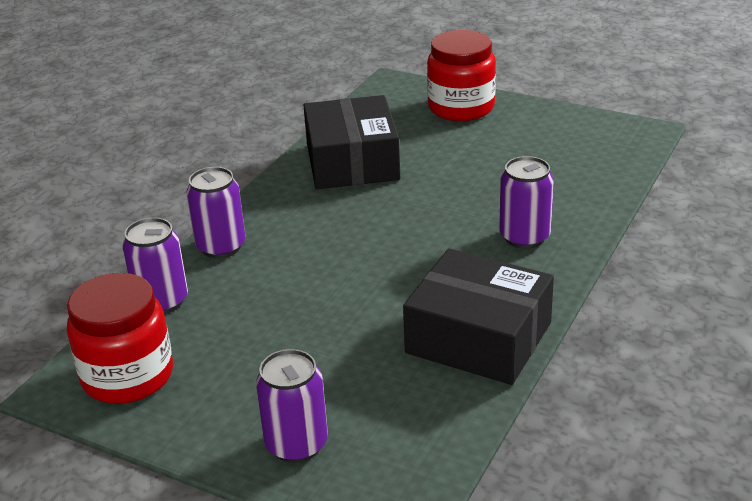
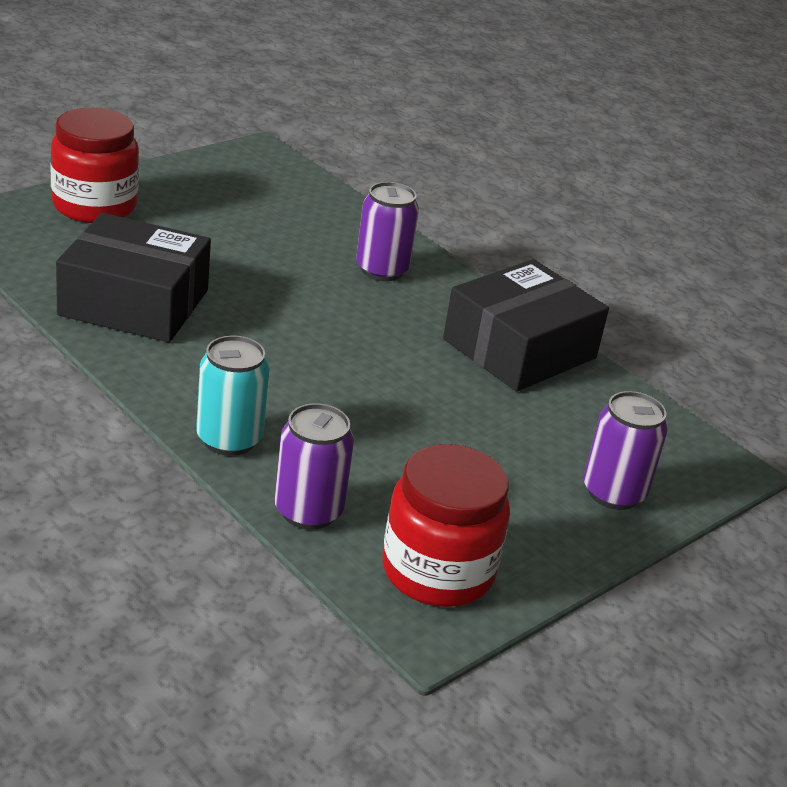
camera: 75 degrees left, 0 degrees up
(221, 246) = (229, 439): purple can -> turquoise can

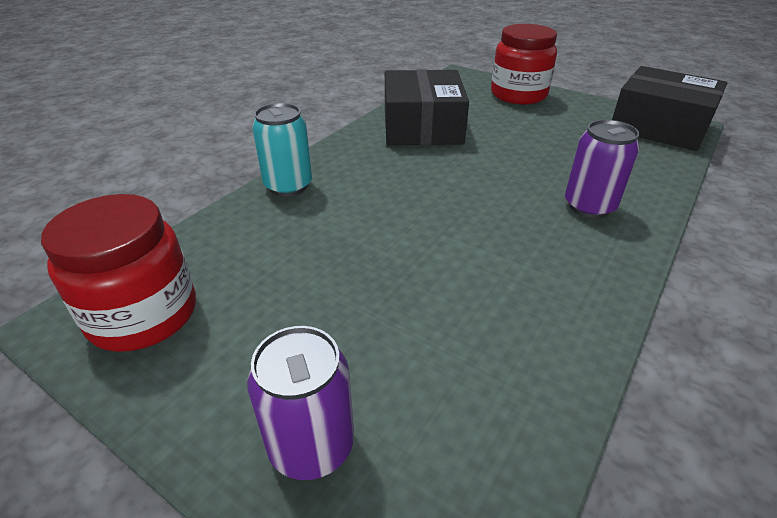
camera: 80 degrees right, 5 degrees up
(308, 511) = (213, 233): purple can -> none
(519, 349) = (550, 315): black box -> black box (659, 126)

